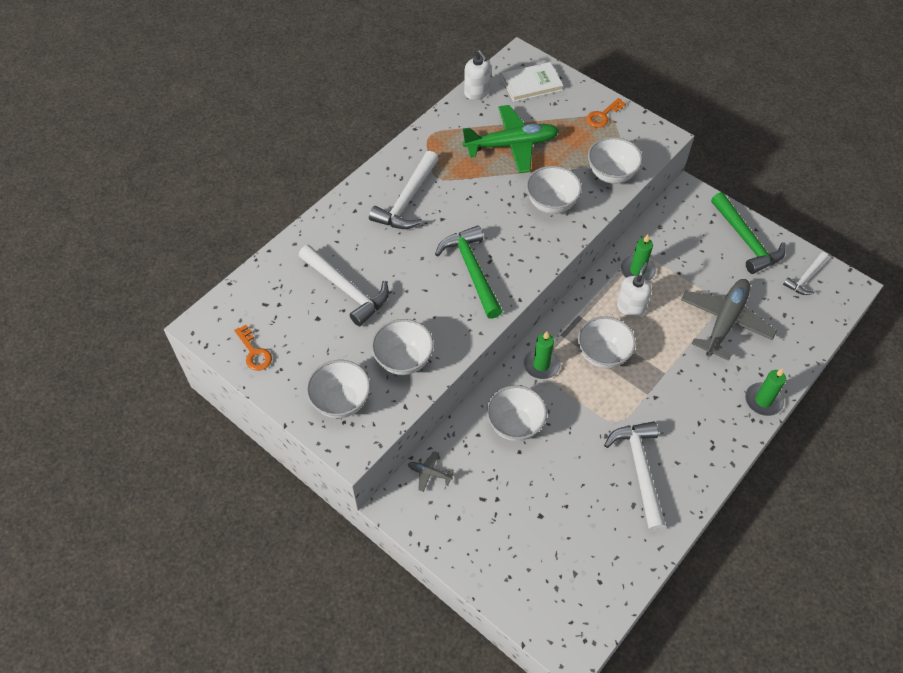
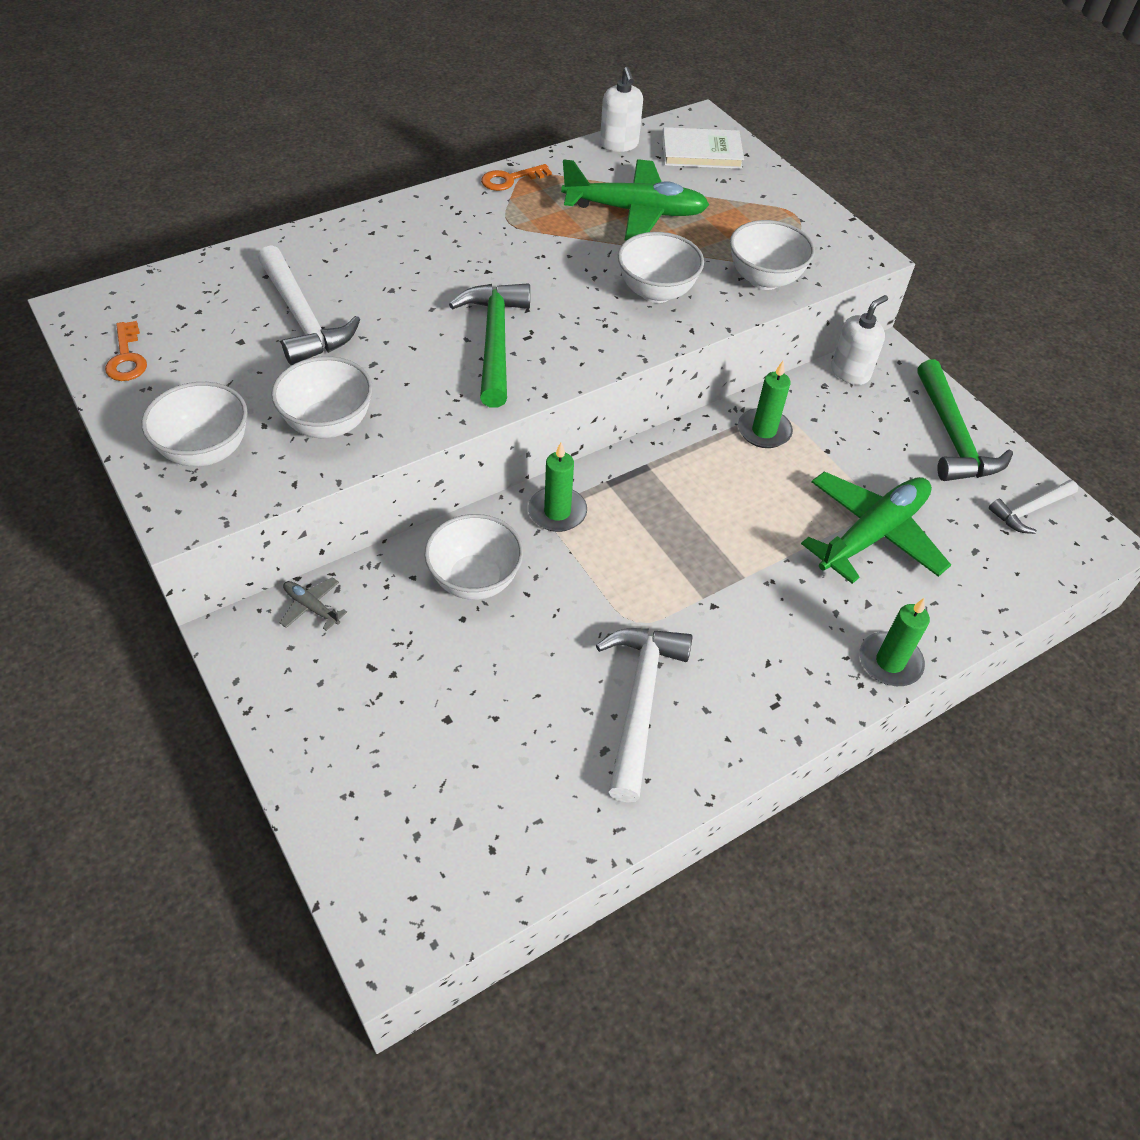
camera: 15 degrees right, 5 degrees down
(407, 200) = (451, 238): white hammer -> none
(602, 354) = (658, 525): white bowl -> none
(603, 115) = (787, 209): orange key -> orange key (510, 179)
(631, 307) = (731, 475): white soap dispenser -> white soap dispenser (850, 372)
(725, 322) = (873, 534): grey plane -> green plane

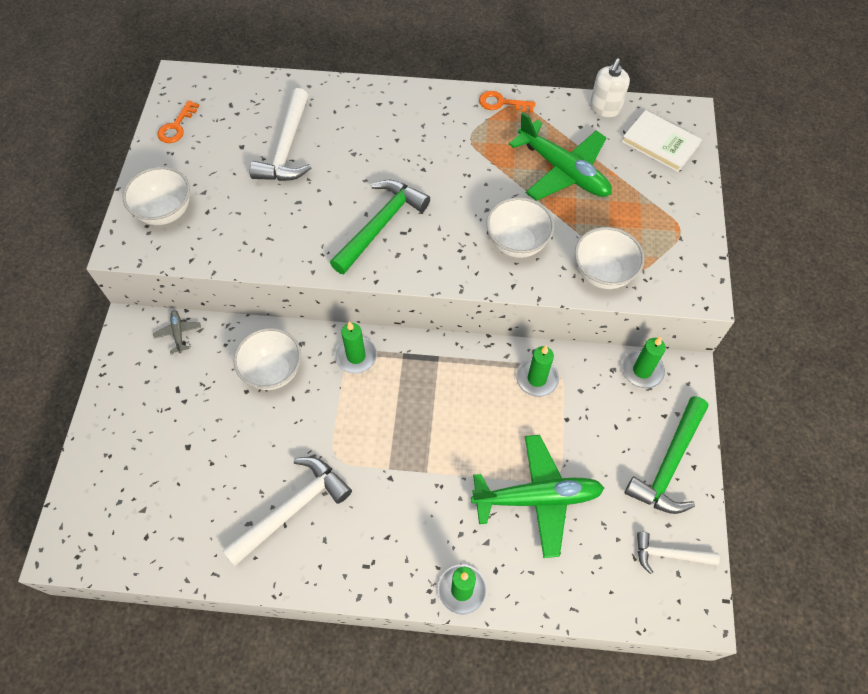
camera: 40 degrees right, 10 degrees up
(329, 424) = (240, 230): white bowl -> none
(850, 372) = (642, 370): white soap dispenser -> green candle

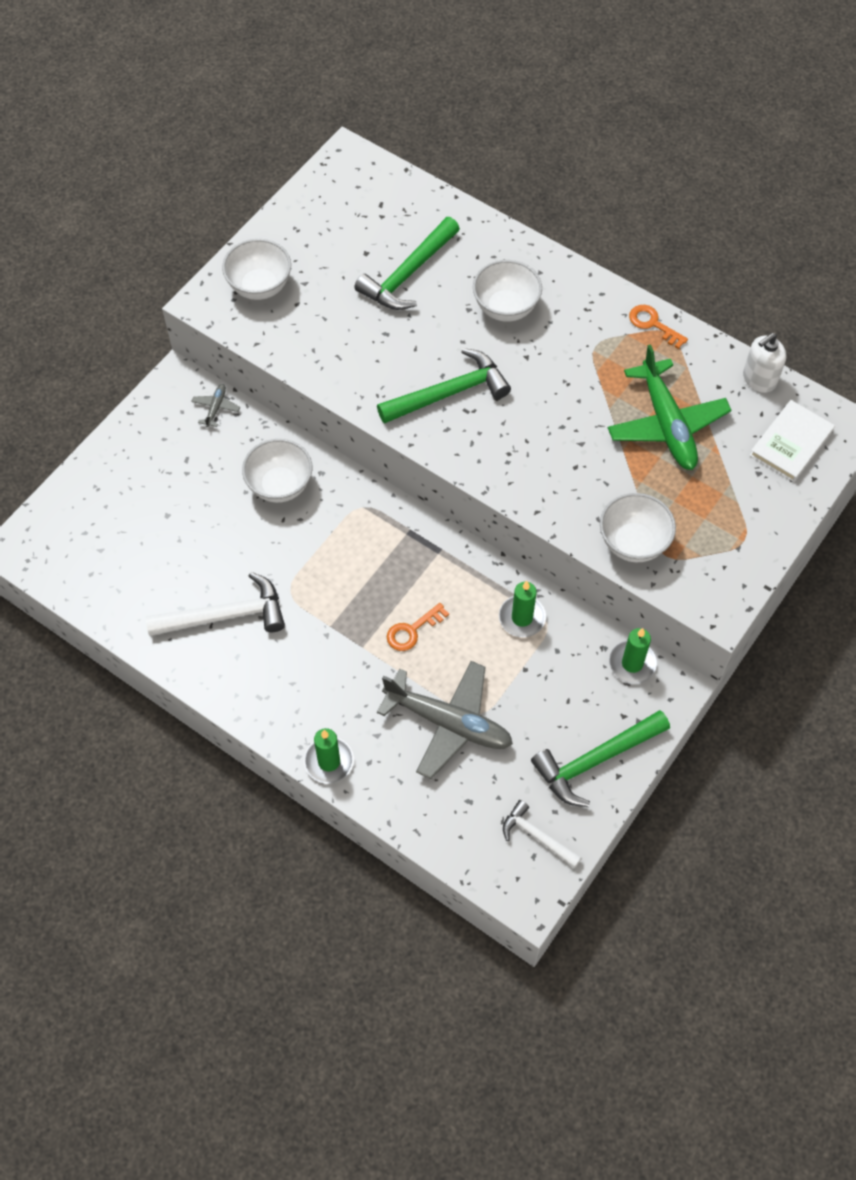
camera: 30 degrees right, 0 degrees up
(176, 126) = (317, 204): orange key -> orange key (412, 630)
(287, 148) = (408, 274): white hammer -> green hammer
(356, 356) = (364, 510): green candle -> none
(517, 243) = (569, 473): white bowl -> white bowl (505, 308)
(538, 498) = (449, 723): green plane -> grey plane
(660, 143) = (791, 443): white book -> white book turned 60 degrees clockwise

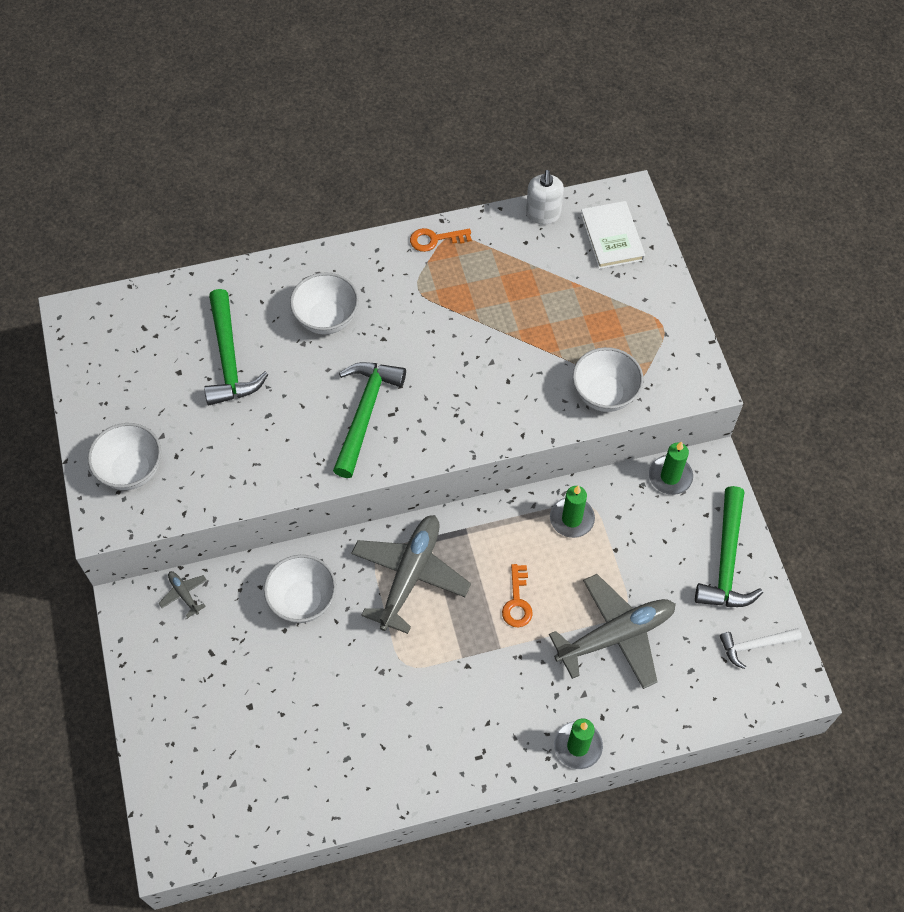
camera: 50 degrees left, 0 degrees up
(226, 615) = (384, 729): white hammer -> none
(366, 540) = (410, 575): none -> grey plane
(667, 424) = (527, 297): green plane -> none

